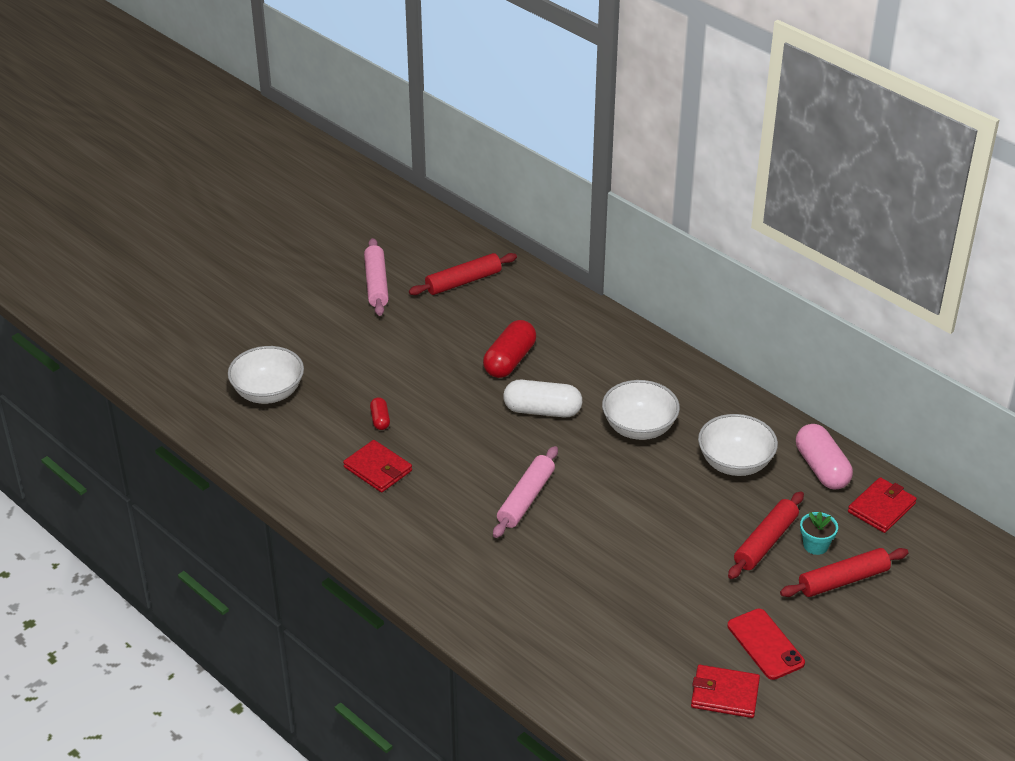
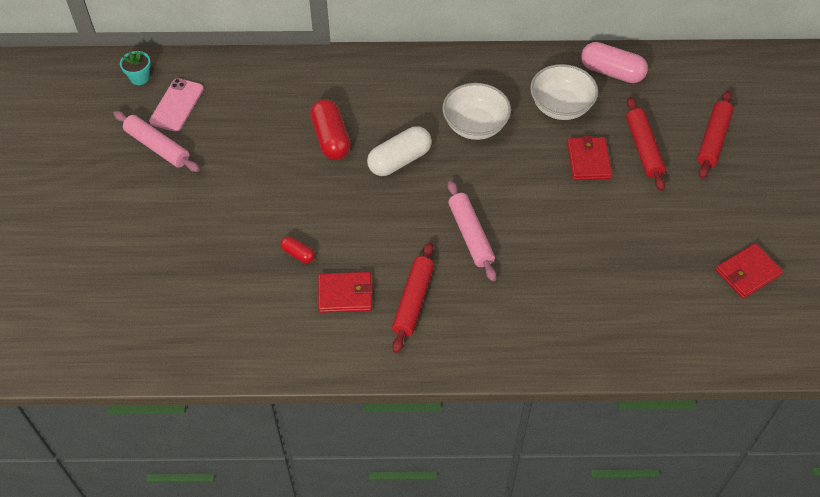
camera: 45 degrees left, 15 degrees up
(268, 392) = (186, 298): white bowl -> none
(426, 265) = (177, 105): none -> pink phone
(463, 281) = (221, 100): red rolling pin -> red rolling pin (413, 301)
(765, 644) = (727, 219): red phone -> none
(815, 545) = (671, 128): turquoise flower pot -> turquoise flower pot (139, 77)
(881, 508) = (674, 74): red wallet -> red wallet (588, 160)

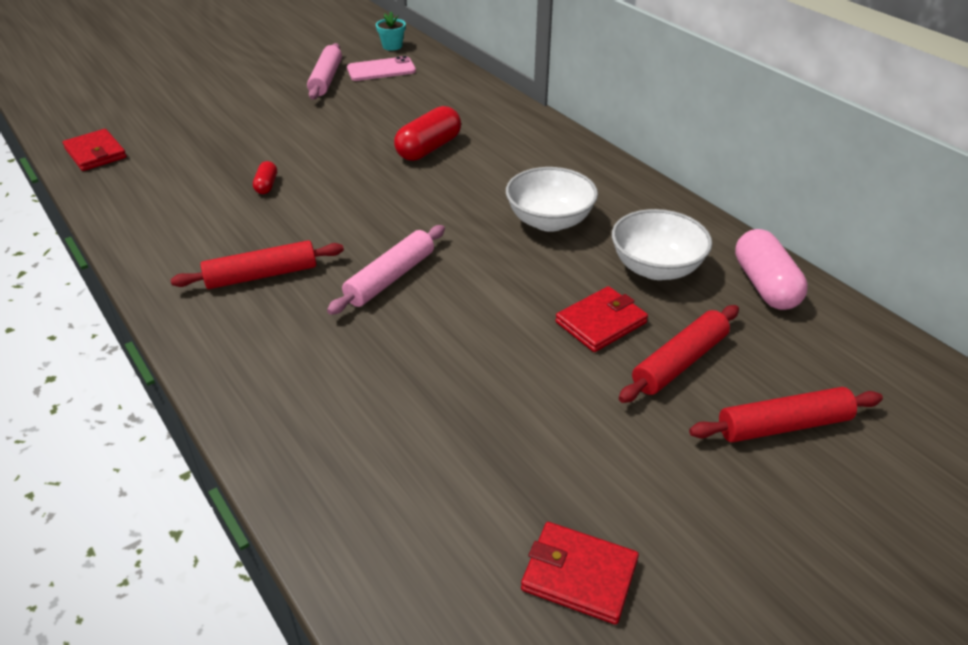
camera: 55 degrees right, 15 degrees down
(345, 294) = (237, 230): red wallet -> red wallet (95, 153)
(399, 160) = (445, 194): white capsule -> none

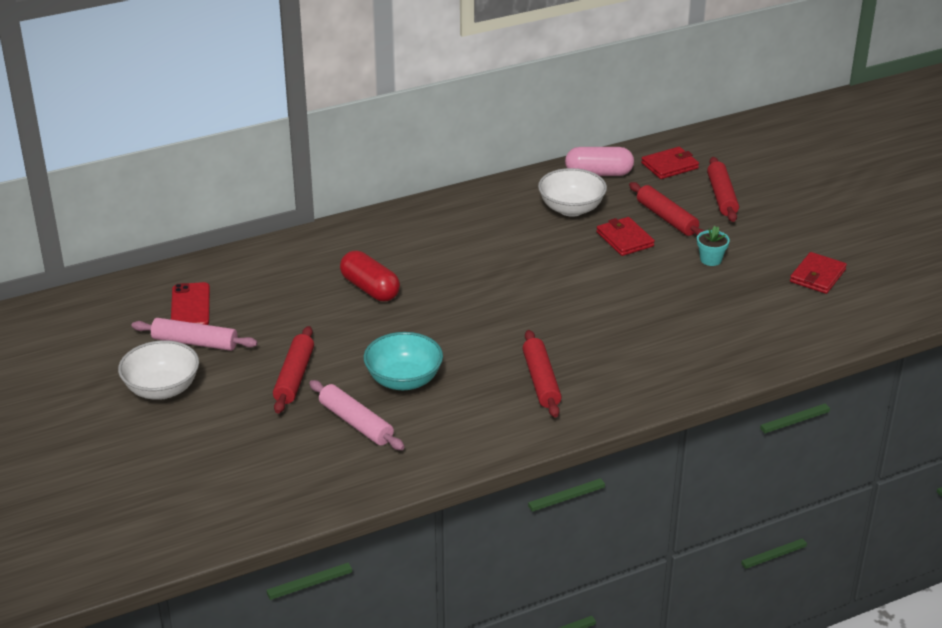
camera: 80 degrees left, 5 degrees down
(95, 153) = (300, 494): red wallet -> red wallet (670, 166)
(266, 185) = (404, 380): red capsule -> turquoise bowl
(274, 128) = (294, 377): none -> red rolling pin
(381, 70) = (190, 306): pink phone -> red phone
(390, 278) = (558, 320): pink rolling pin -> pink rolling pin (356, 423)
(392, 46) = (133, 296): turquoise flower pot -> turquoise flower pot (710, 259)
(549, 221) = (502, 242): white bowl -> white bowl (162, 389)

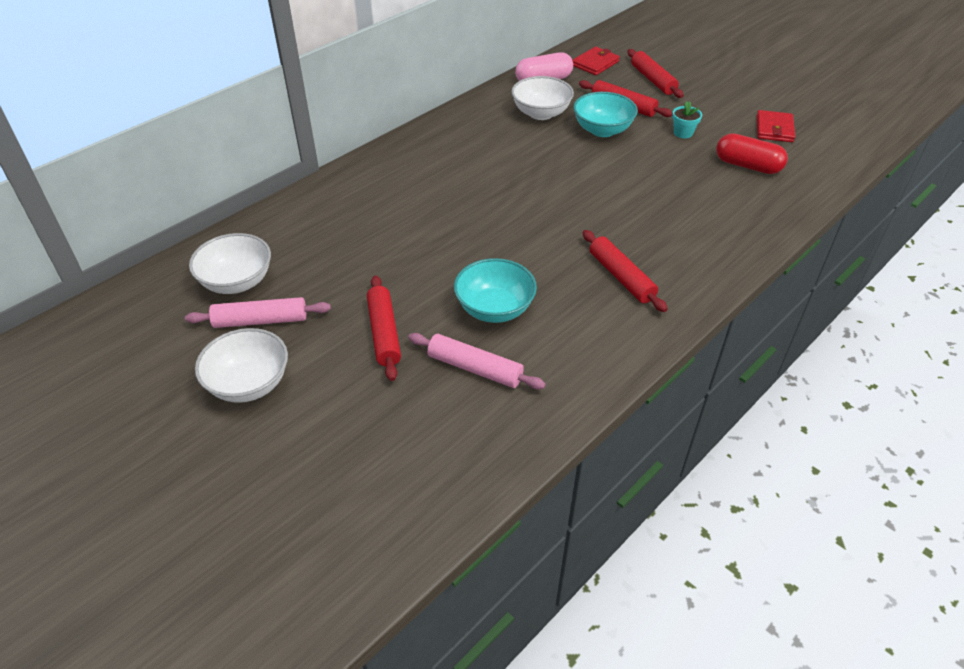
camera: 20 degrees left, 10 degrees up
(190, 306) = (237, 282): red phone -> white bowl
(370, 288) = (408, 223): red capsule -> red capsule (747, 166)
(624, 239) = (602, 130): red wallet -> turquoise bowl

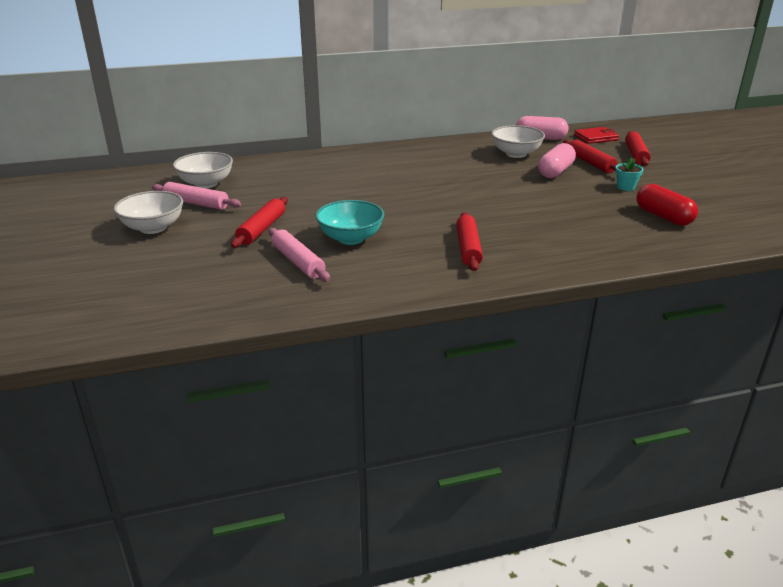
camera: 30 degrees right, 15 degrees down
(602, 130) = (555, 172): turquoise bowl -> pink capsule
(774, 129) = (718, 202): red wallet -> none

